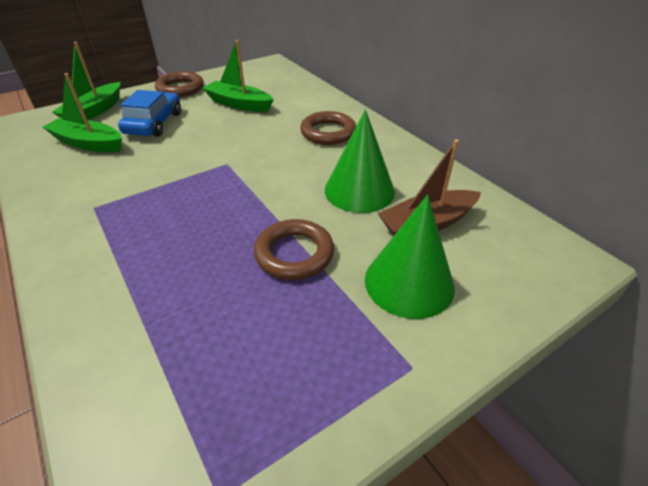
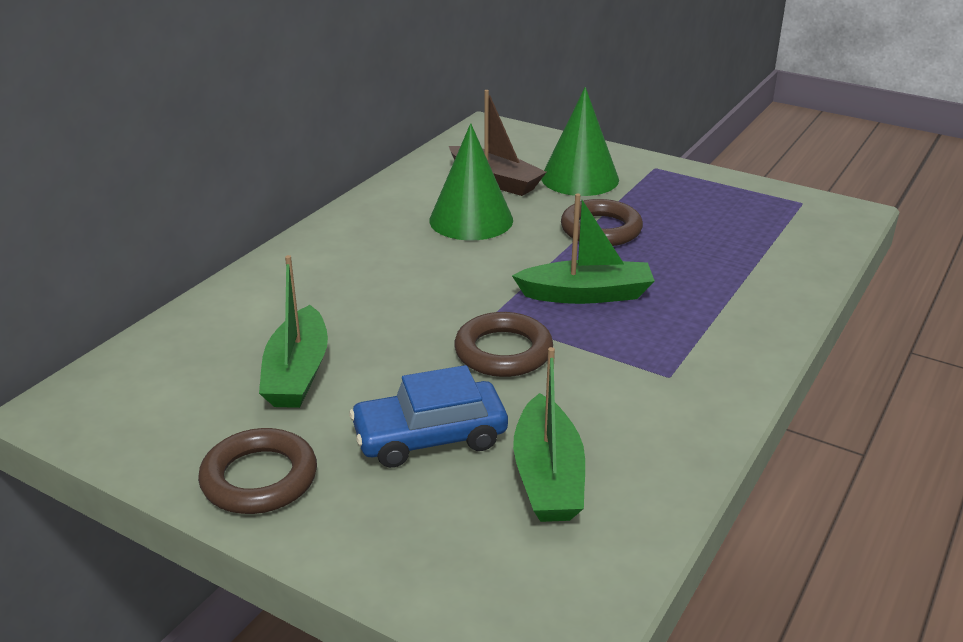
camera: 115 degrees left, 10 degrees down
(94, 111) = (436, 548): green boat -> green boat (586, 294)
(328, 132) = (349, 266): brown ring -> brown ring (503, 351)

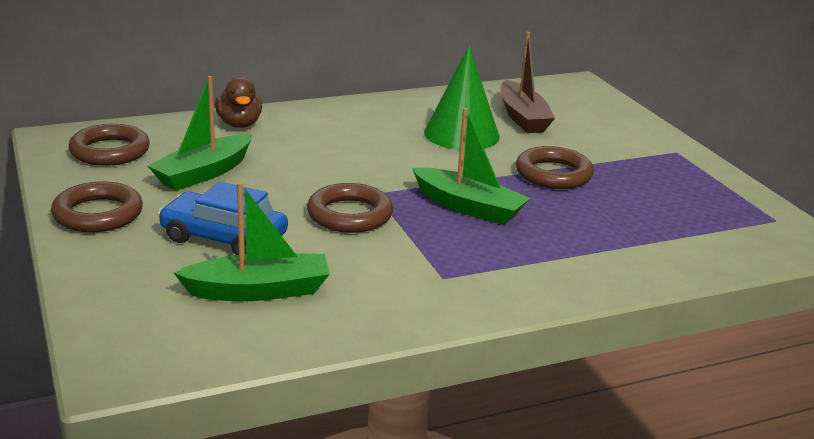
camera: 35 degrees right, 5 degrees down
(152, 395) = (110, 151): none -> brown ring
(246, 298) = (239, 124): none -> brown duck
(548, 476) = (259, 291): green boat -> green boat turned 135 degrees counterclockwise
(579, 178) = (595, 138): green cone -> none

